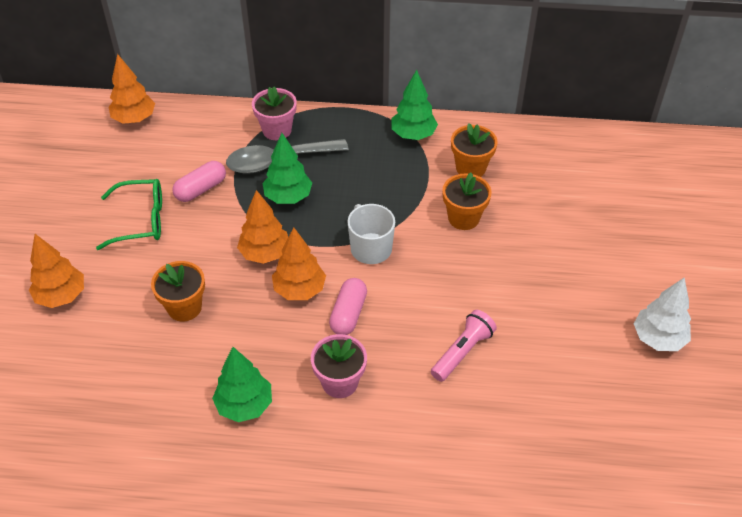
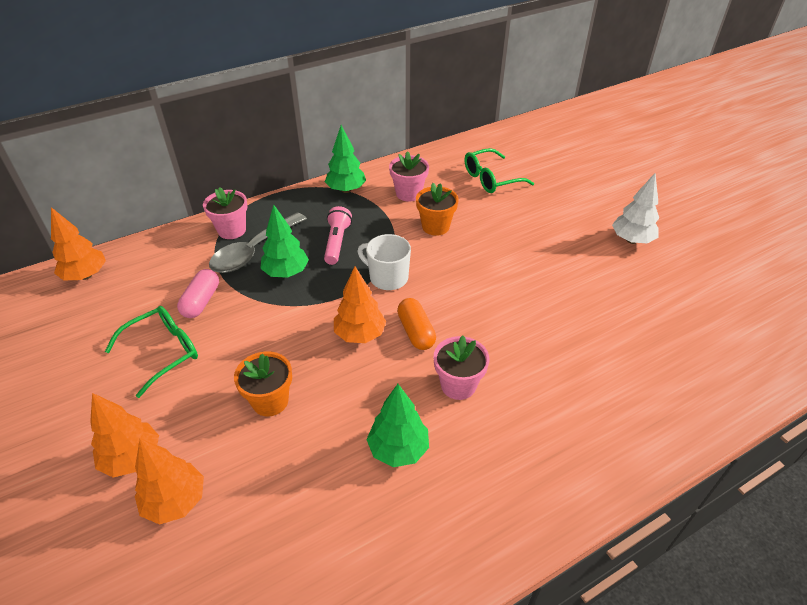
camera: 35 degrees left, 5 degrees down
(265, 253) = (305, 322): orange tree -> orange tree (175, 501)
(348, 314) = (416, 332): pink capsule -> orange capsule
(462, 352) = (524, 313): pink flashlight -> pink flashlight (337, 242)
(470, 168) = (408, 193): orange flower pot -> pink flower pot
(573, 191) = (490, 179): none -> green glasses

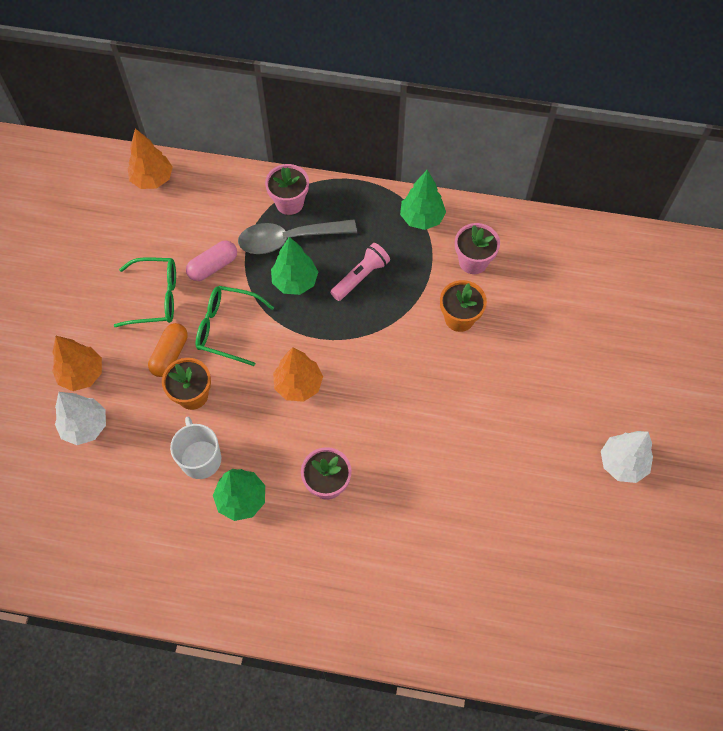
camera: 40 degrees right, 20 degrees up
(175, 501) = (85, 426): orange tree -> white tree
(388, 278) = (368, 345): white mug -> white mug (200, 458)
(416, 332) = (341, 414): orange capsule -> orange capsule (170, 355)
(490, 179) = (569, 296): green glasses -> green glasses (227, 328)

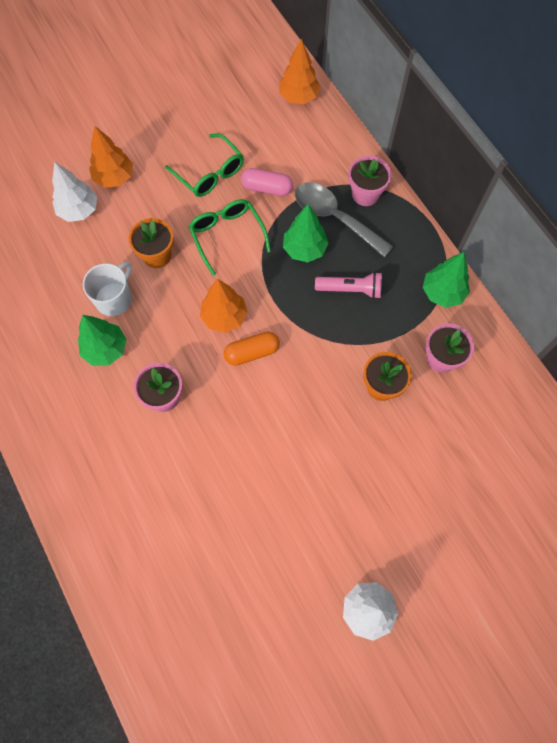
camera: 50 degrees right, 5 degrees up
(170, 355) = (175, 217): orange capsule -> orange capsule (252, 352)

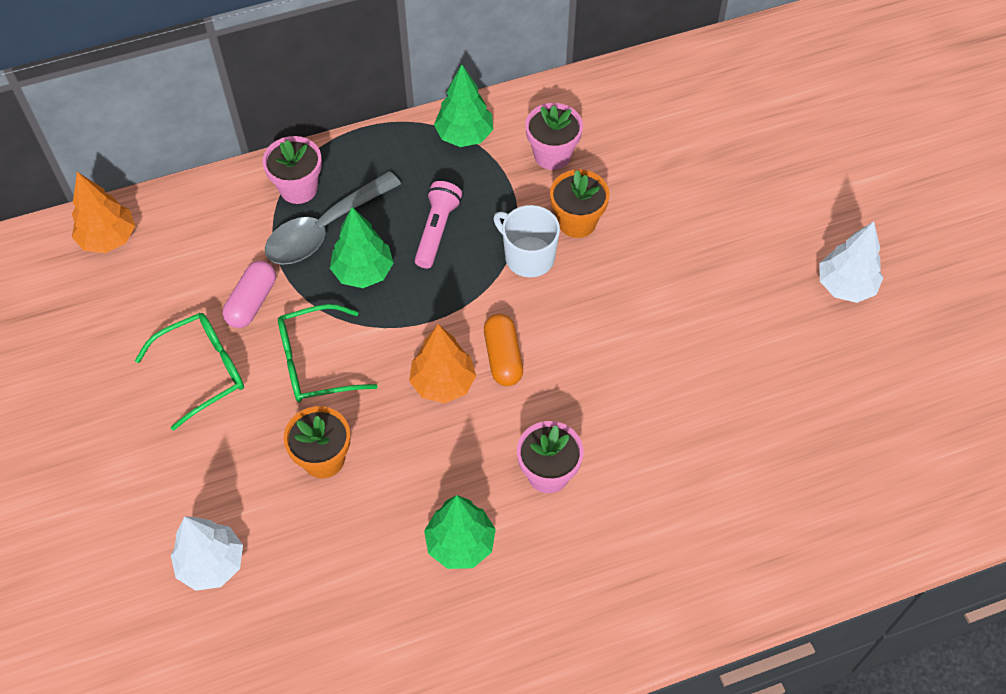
camera: 80 degrees left, 10 degrees down
(114, 177) = (167, 506): orange tree -> none
(114, 299) = (381, 524): white mug -> white mug (528, 256)

